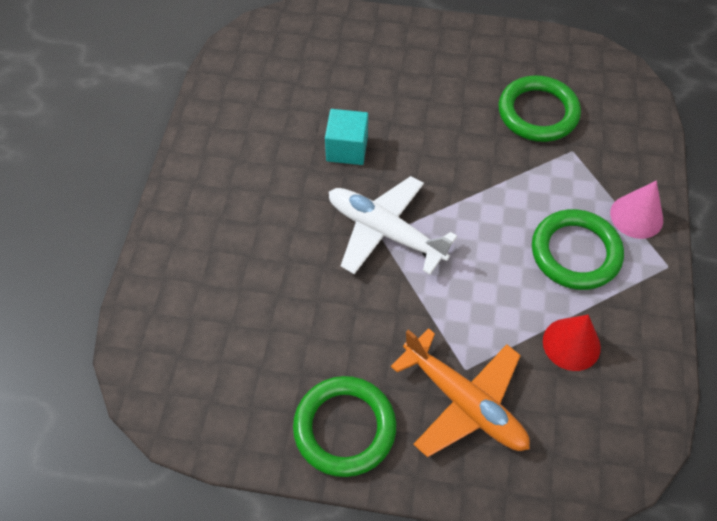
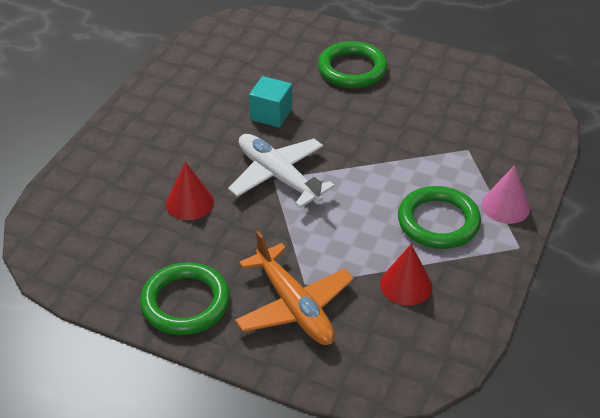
camera: 15 degrees right, 15 degrees down
(300, 290) = (190, 203): none -> red cone
(538, 113) = (448, 117): green ring -> green ring (352, 69)

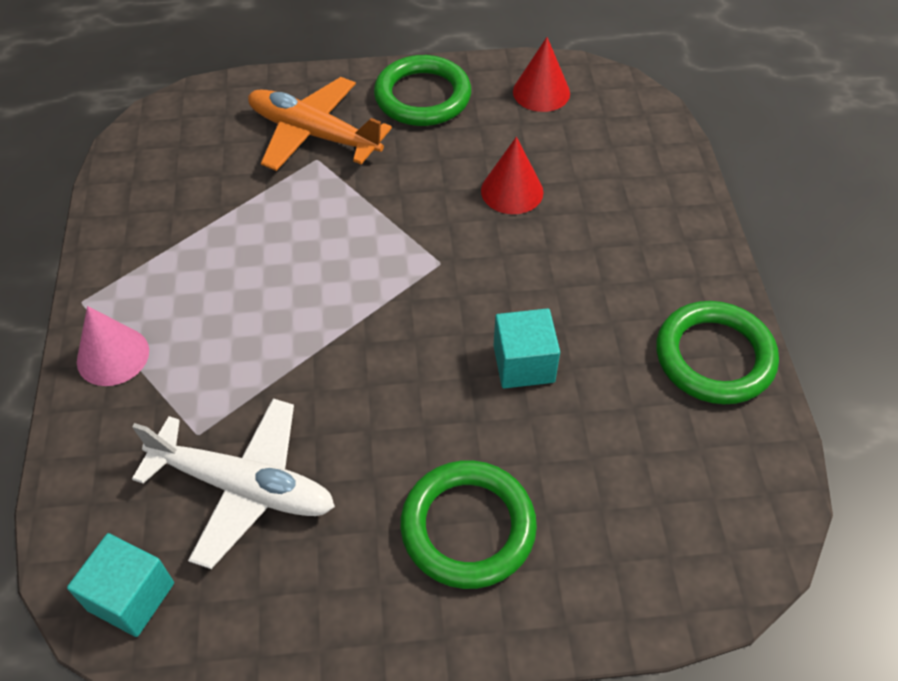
camera: 150 degrees right, 10 degrees up
(278, 176) = (438, 269): white plane -> white plane (244, 487)
(406, 285) = (205, 200): red cone -> red cone (541, 92)
(438, 222) = (198, 293): green ring -> green ring (714, 357)
(523, 101) = (131, 596): none -> turquoise cube

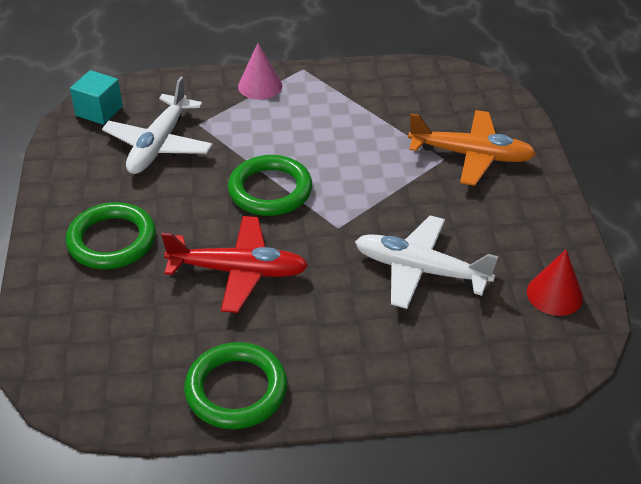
camera: 90 degrees right, 10 degrees down
(313, 134) = (472, 155): orange plane -> orange plane turned 75 degrees clockwise
(422, 96) = (530, 215): green ring -> green ring (270, 190)
(512, 191) = (420, 270): red cone -> white plane
(523, 364) = (239, 271): turquoise cube -> red plane

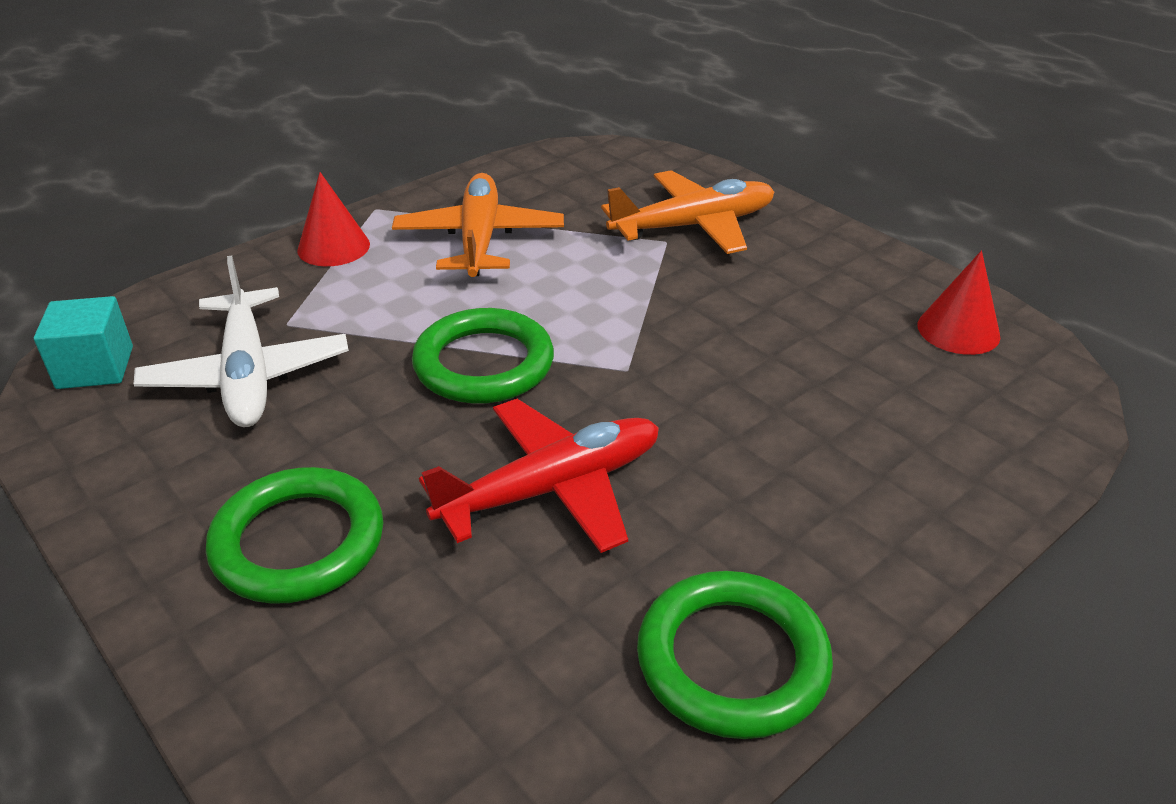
camera: 35 degrees left, 5 degrees down
(260, 86) = (333, 247): pink cone -> red cone
(340, 112) = (479, 239): none -> orange plane
(420, 270) = (785, 373): white plane -> none

